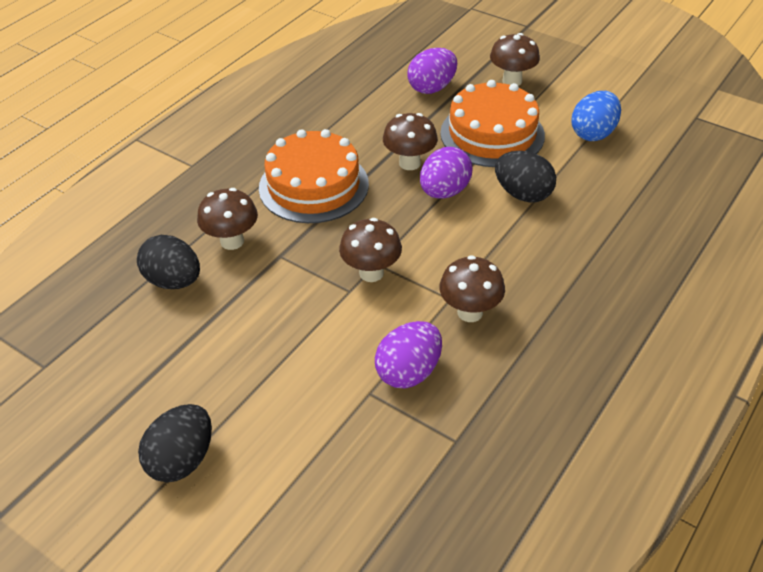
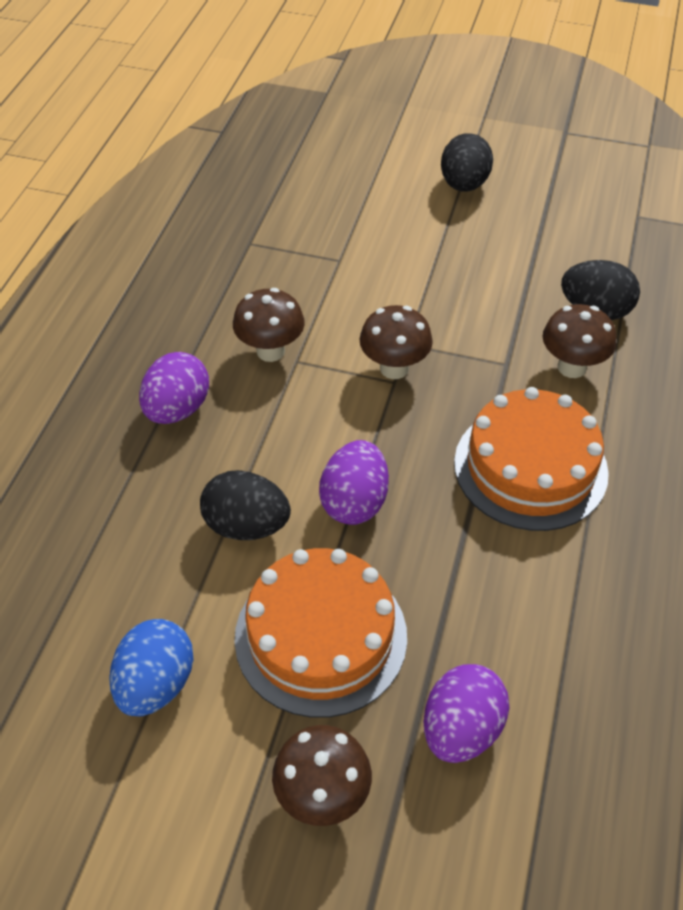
camera: 160 degrees right, 5 degrees up
(409, 163) = (422, 540): brown mushroom -> none
(409, 372) = (311, 284): purple egg -> purple egg (177, 409)

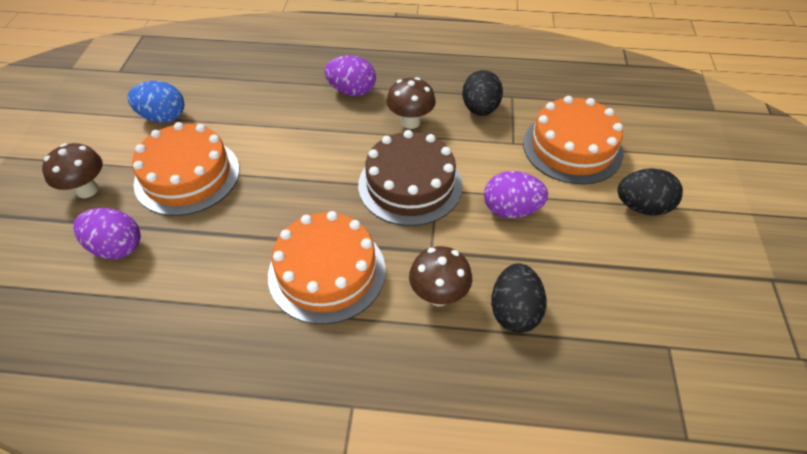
camera: 80 degrees right, 0 degrees up
(246, 525) = (266, 133): black egg -> black egg (480, 109)
(354, 502) = (287, 178): purple egg -> purple egg (511, 210)
(361, 213) = (572, 148): none -> orange cake
(394, 368) = (410, 185): brown mushroom -> brown cake

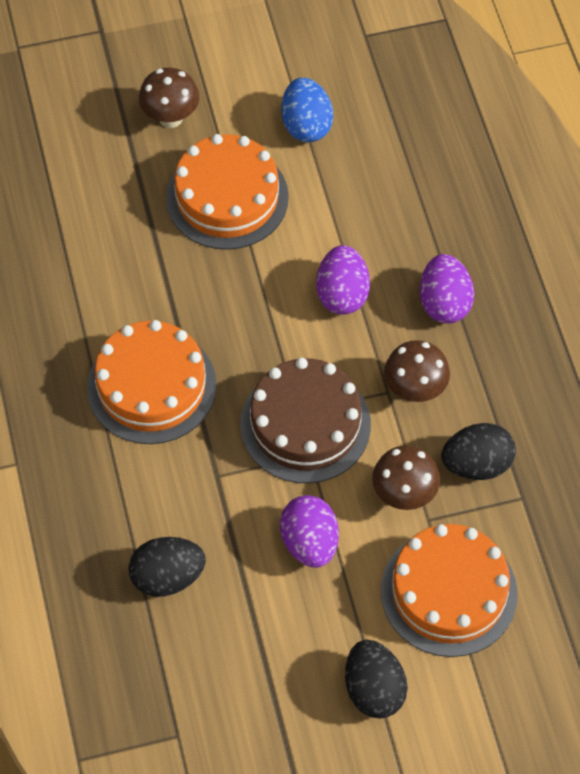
camera: 70 degrees right, 10 degrees up
(116, 247) = (111, 187): purple egg -> purple egg (342, 294)
(438, 295) = (161, 500): brown mushroom -> brown mushroom (404, 495)

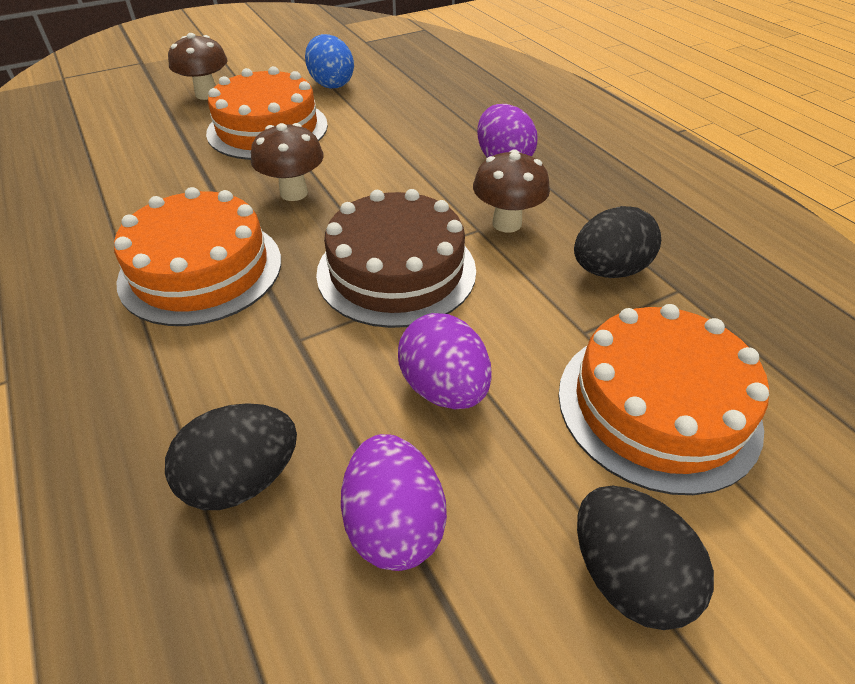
camera: 15 degrees left, 15 degrees down
(342, 294) = (400, 170): purple egg -> purple egg (394, 524)
(404, 495) = (542, 313): brown mushroom -> brown mushroom (294, 193)

